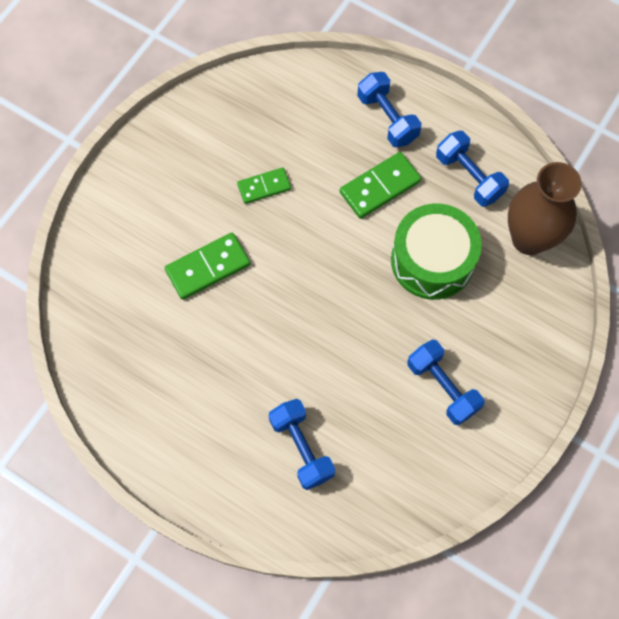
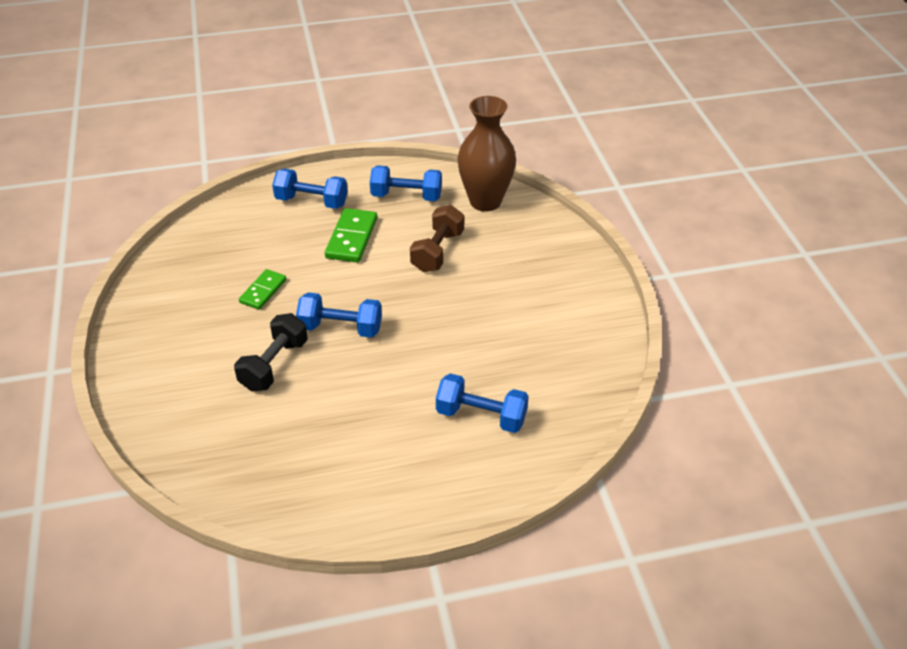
camera: 45 degrees left, 25 degrees down
(208, 268) = (274, 365): green domino -> black dumbbell
(432, 260) = (437, 251): green drum -> brown dumbbell
(442, 387) = (532, 310): blue dumbbell -> blue dumbbell (341, 328)

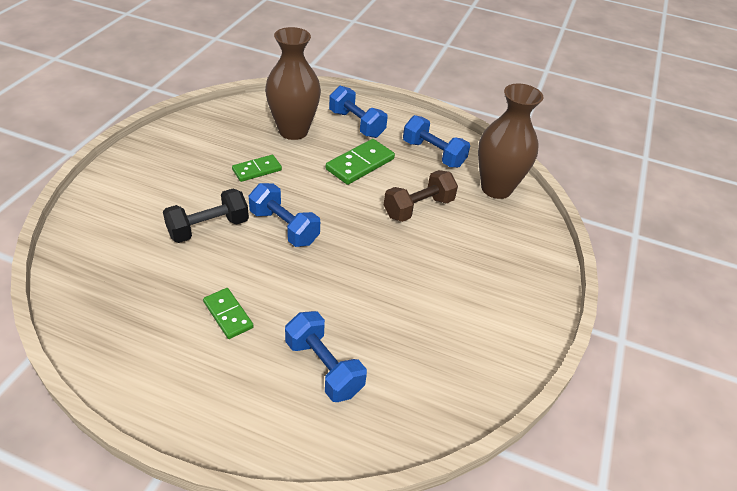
camera: 30 degrees right, 0 degrees up
(259, 237) = (293, 131): none -> brown vase
(367, 422) = (228, 315): none -> green domino

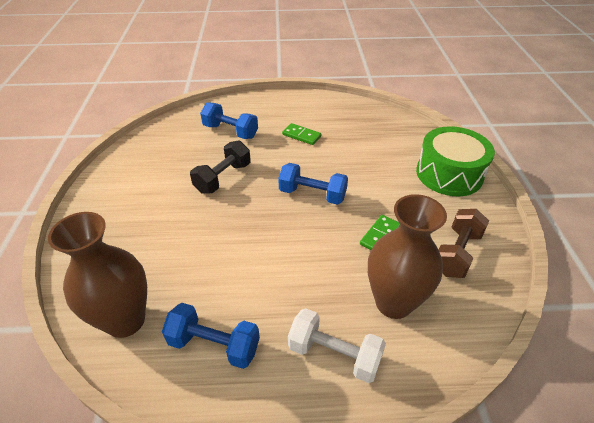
camera: 160 degrees right, 0 degrees up
(120, 194) = (449, 174): none -> green drum
(208, 228) = (363, 174): black dumbbell -> black dumbbell (223, 178)
(356, 124) = (334, 354): blue dumbbell -> white dumbbell
(360, 164) = (292, 287): green domino -> none
(418, 208) = (209, 257): brown dumbbell -> brown dumbbell (456, 253)

